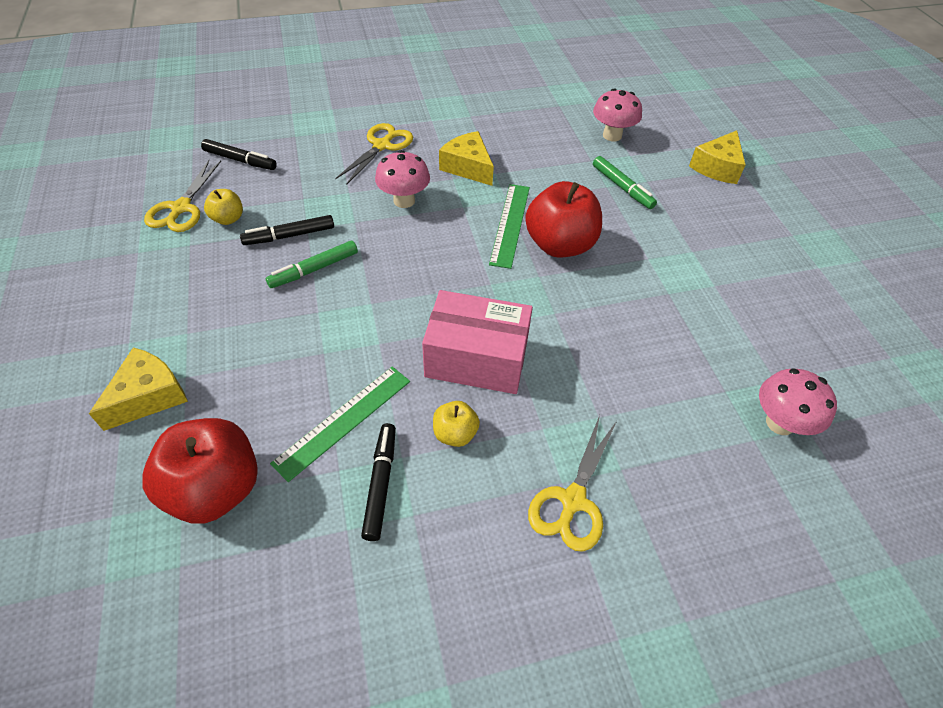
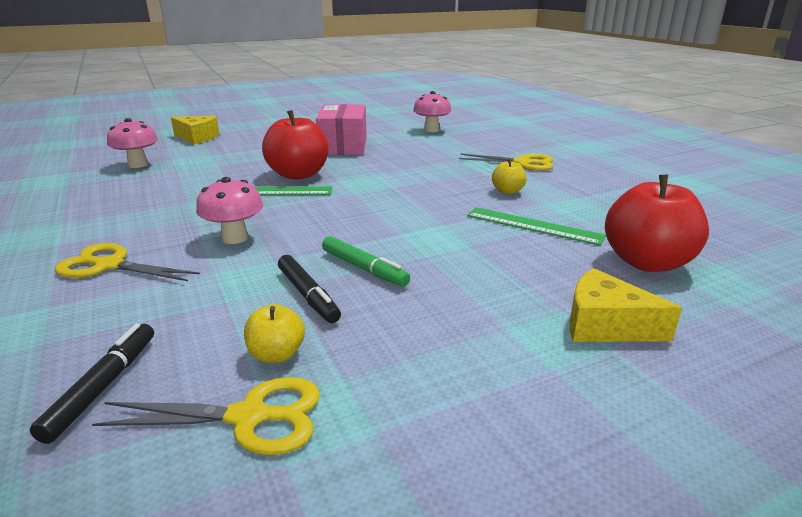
camera: 100 degrees left, 25 degrees down
(380, 484) = (569, 207): black marker -> none
(468, 167) = (175, 214): yellow cheese -> none
(476, 359) = (437, 191): pink box -> pink box (343, 146)
(622, 187) = (220, 160): green marker -> none

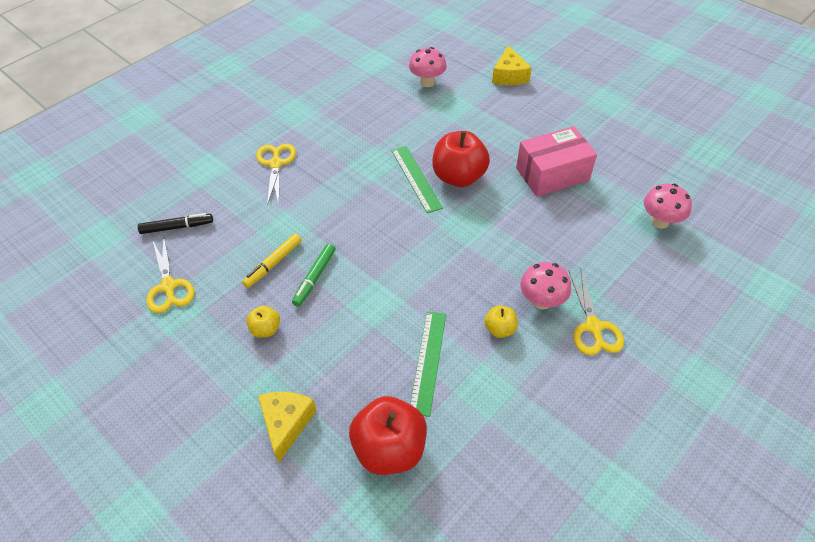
camera: 70 degrees right, 25 degrees up
(235, 238) = (330, 197): pink mushroom -> pink mushroom (541, 301)
(276, 354) = (214, 275): yellow apple -> yellow apple (266, 329)
(308, 295) = (273, 264): black marker -> yellow marker

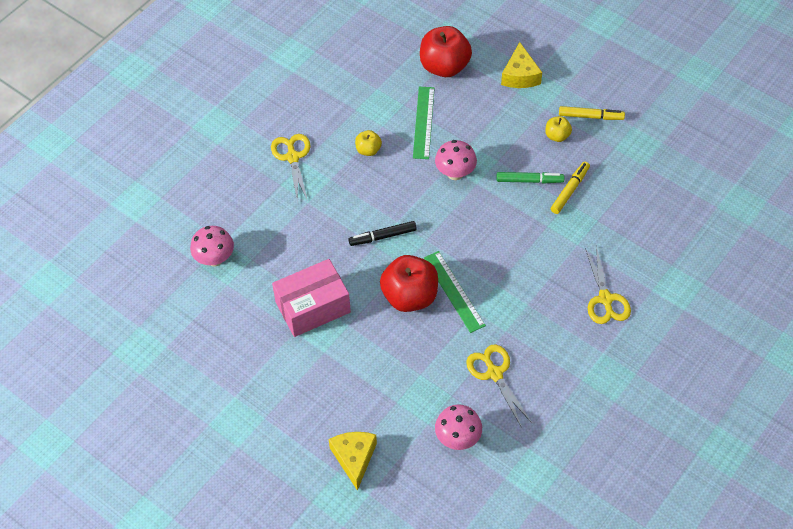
camera: 175 degrees right, 5 degrees up
(168, 286) = (653, 164): yellow scissors -> yellow scissors (494, 373)
(177, 227) = (674, 219): black marker -> black marker (382, 236)
(215, 352) = (590, 116): none -> yellow marker
(315, 278) = (529, 180): green marker -> green marker turned 75 degrees clockwise
(541, 301) = (333, 175): pink mushroom -> pink mushroom (455, 173)

